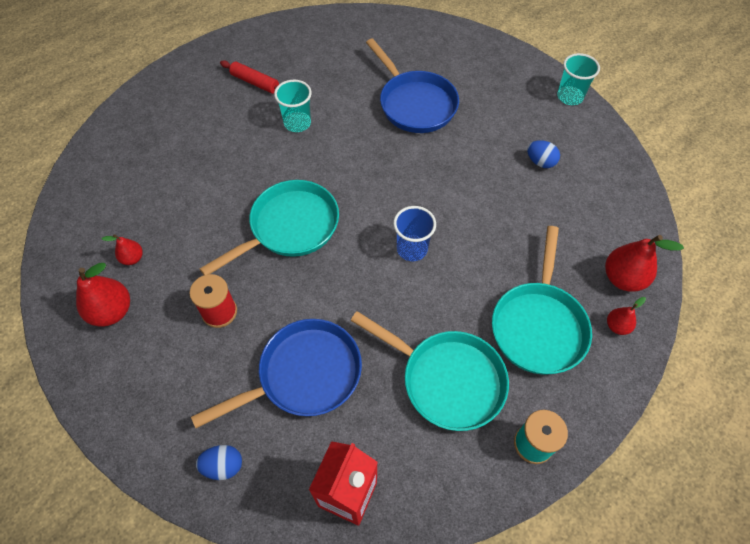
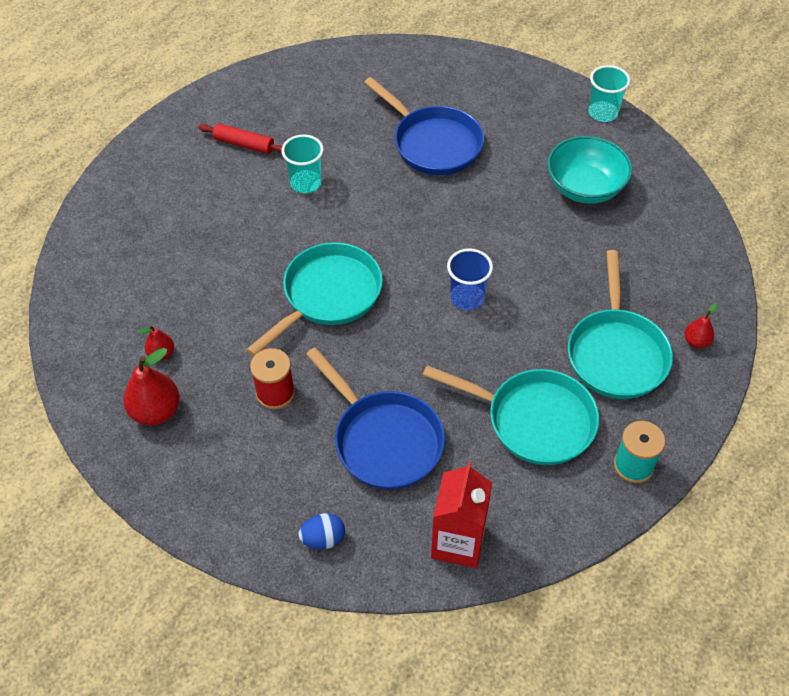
camera: 10 degrees left, 5 degrees down
(304, 375) = (384, 440): blue pan -> blue pan turned 90 degrees clockwise
(540, 162) = (585, 187): blue egg -> turquoise bowl
(623, 278) = (694, 294): red pear -> none

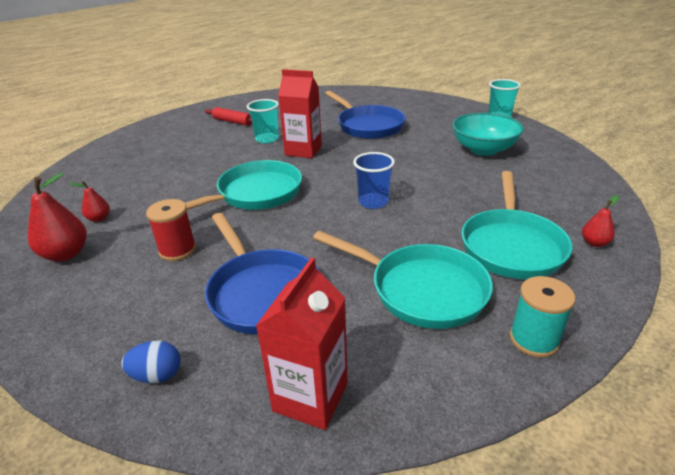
camera: 10 degrees right, 20 degrees down
(361, 205) = (303, 150): none -> red carton

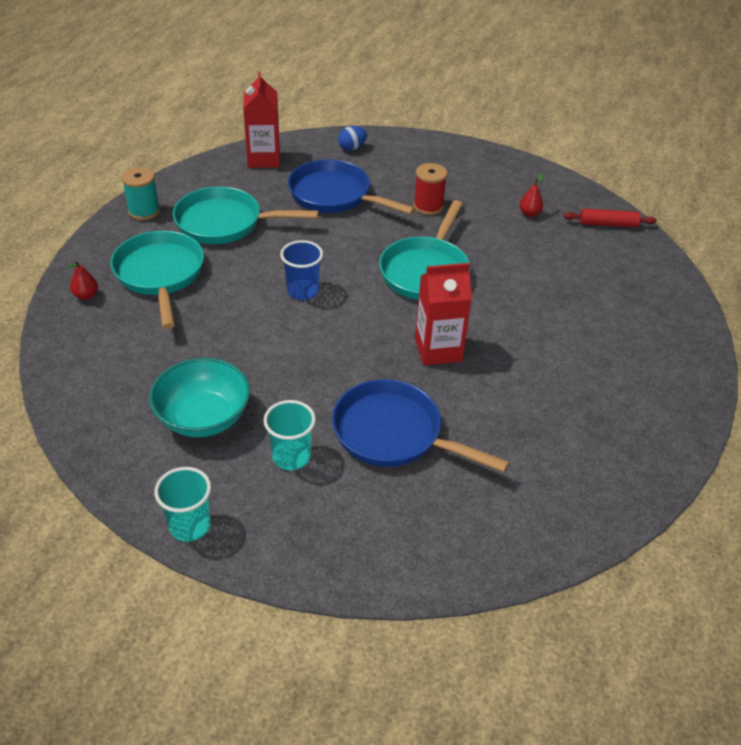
camera: 150 degrees right, 10 degrees up
(66, 254) = (505, 184): red pear -> none
(233, 122) = (599, 387): red rolling pin -> red rolling pin (608, 224)
(267, 139) = (507, 360): turquoise cup -> turquoise cup (291, 457)

